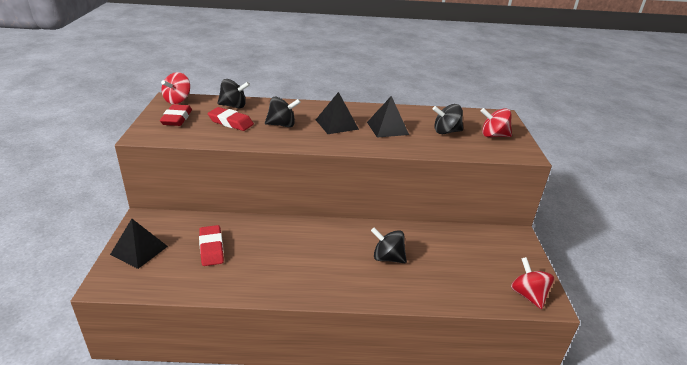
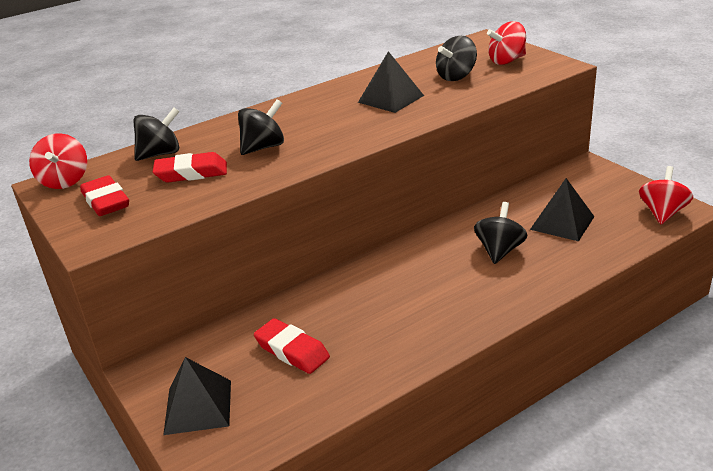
camera: 30 degrees left, 0 degrees up
(337, 124) = (328, 119): black pyramid -> black pyramid (562, 223)
(387, 258) = (499, 250): black spinning top -> black spinning top turned 120 degrees clockwise
(528, 295) = (662, 213): red spinning top -> red spinning top turned 75 degrees clockwise

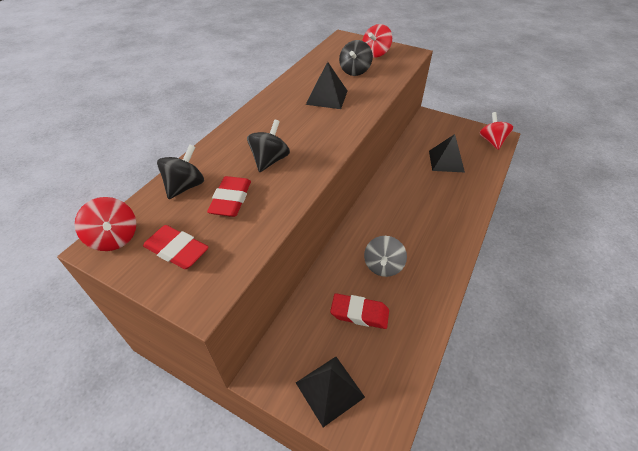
camera: 30 degrees left, 15 degrees up
(191, 173) = (231, 200): red eraser -> red eraser turned 45 degrees counterclockwise
(363, 314) = (383, 266): none -> grey spinning top
(499, 250) = (427, 191): black spinning top -> none

